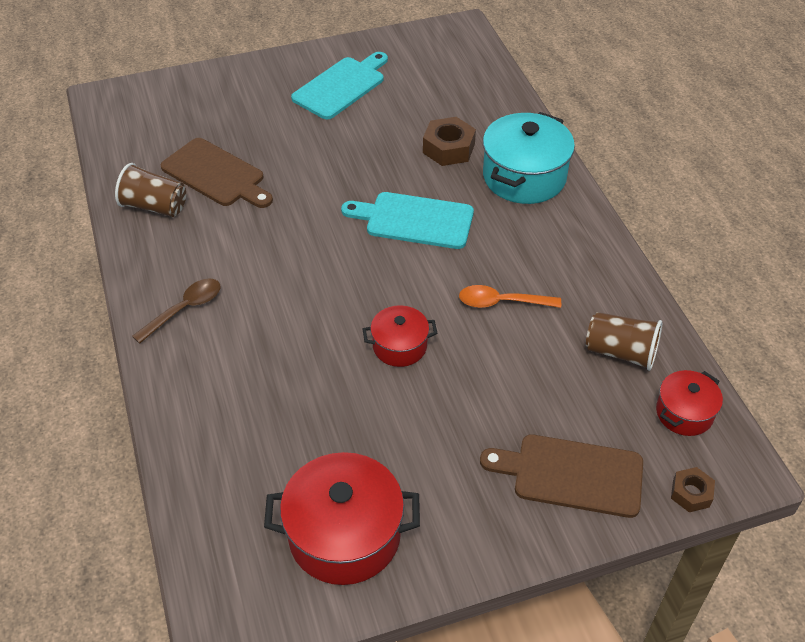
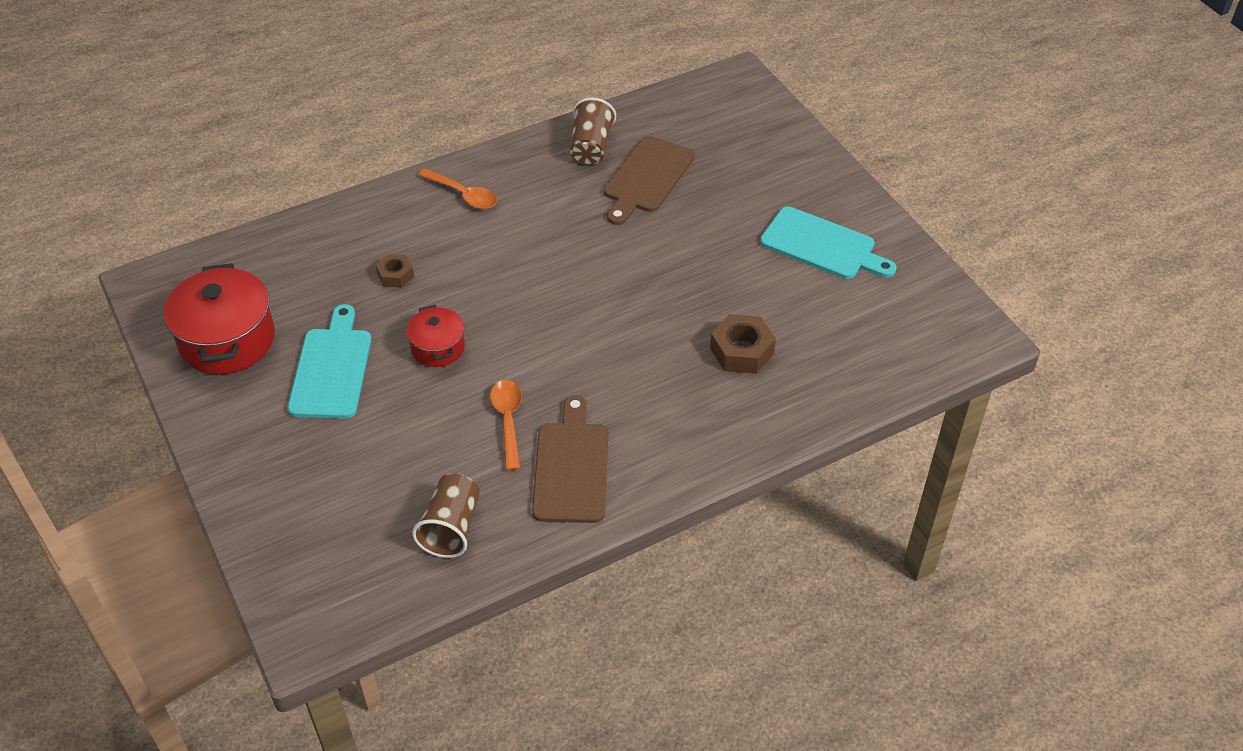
camera: 80 degrees right, 0 degrees up
(184, 309) = (463, 195): brown spoon -> orange spoon
(414, 220) = (616, 336): turquoise cutting board -> turquoise cutting board (332, 368)
(524, 177) = (711, 424): turquoise pot -> none
(571, 474) = (293, 492): brown cutting board -> brown cutting board (571, 467)
(684, 413) = (374, 586): red pot -> none
(691, 493) = (274, 592): brown nut -> brown nut (395, 275)

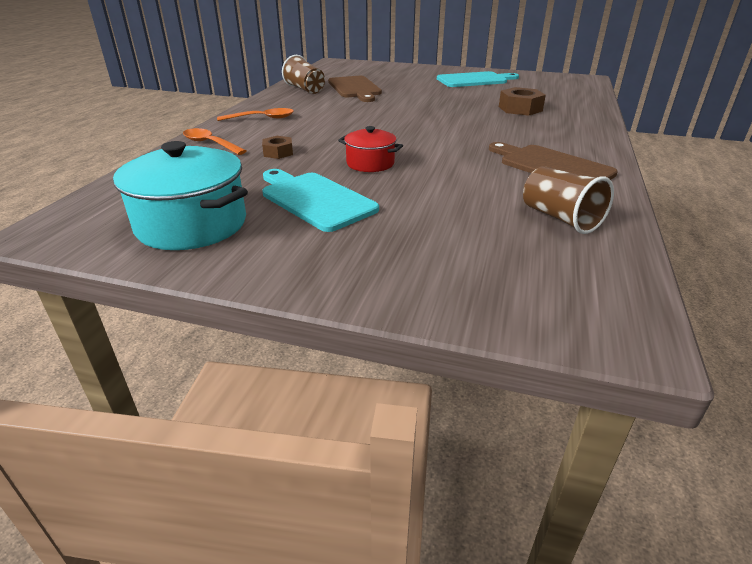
camera: 45 degrees left, 15 degrees down
(227, 340) = (192, 224): red pot -> turquoise pot
(508, 421) = (478, 168): orange spoon -> orange spoon (210, 144)

